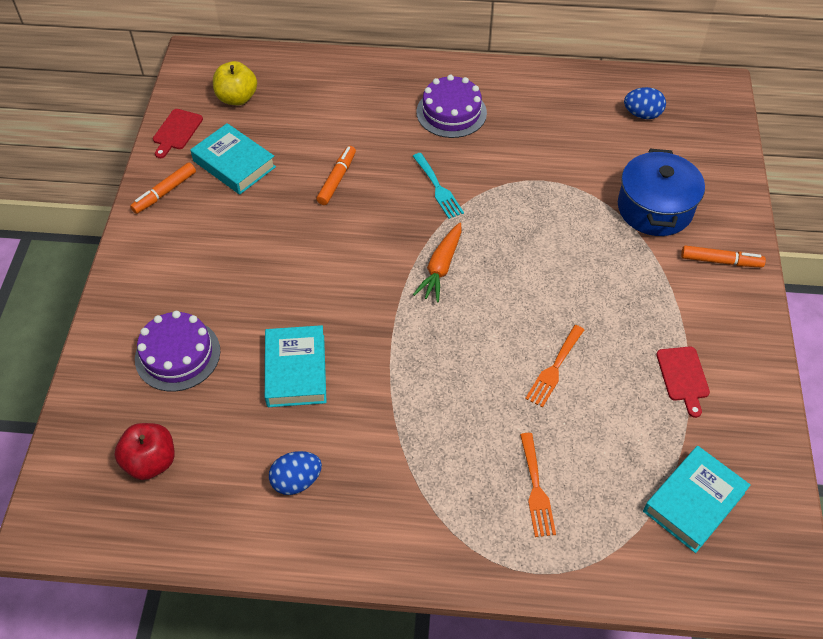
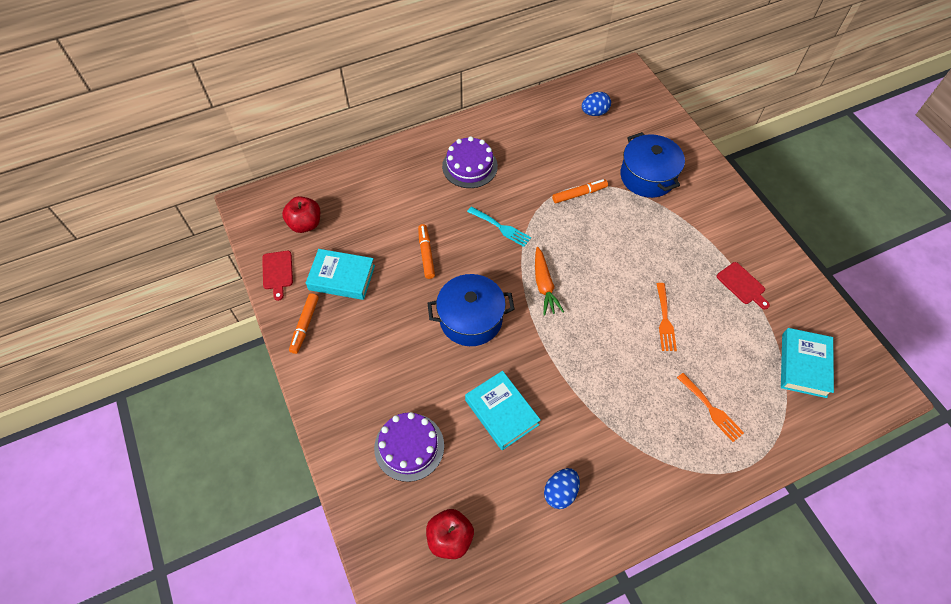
camera: 30 degrees left, 5 degrees up
(237, 98) = (305, 224): yellow apple -> red apple
(334, 264) = (471, 319): none -> blue pot
(721, 261) = (710, 194): orange marker -> orange marker (579, 194)

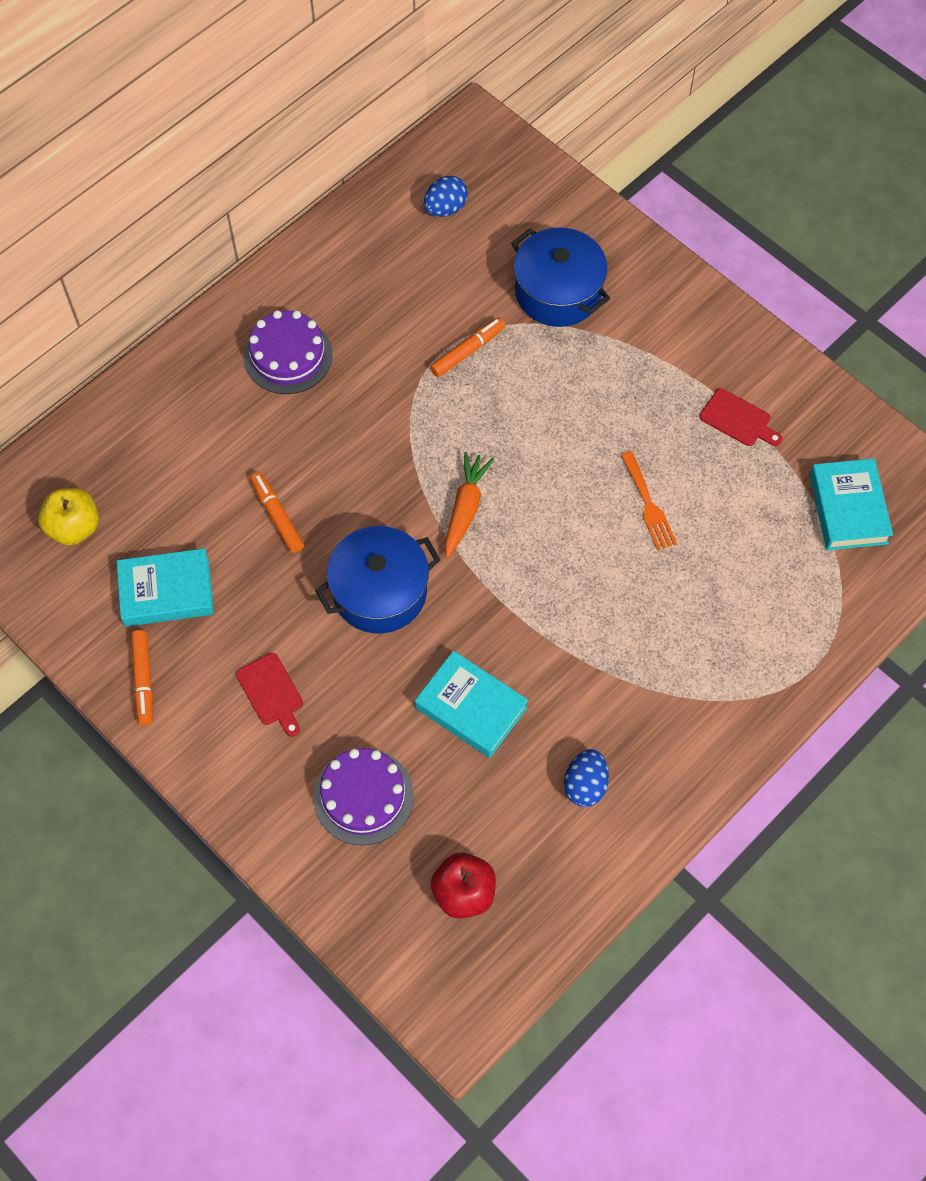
camera: 20 degrees left, 5 degrees up
(277, 272) = (66, 615): red cutting board -> red cutting board (271, 692)
(305, 224) = (74, 527): red apple -> yellow apple
(501, 227) = (372, 440): turquoise fork -> none
(544, 285) = (465, 508): orange carrot -> orange carrot turned 135 degrees counterclockwise
(711, 409) = (745, 609): orange fork -> none

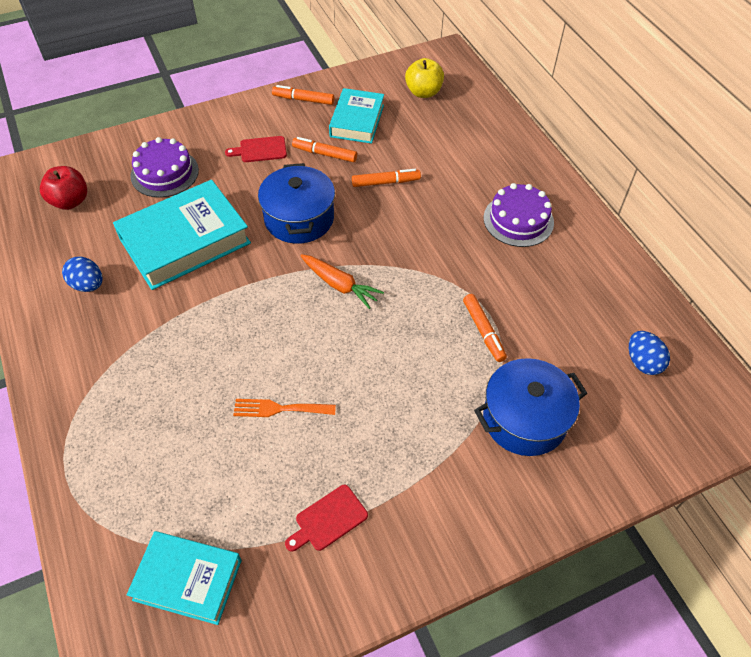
camera: 110 degrees right, 10 degrees down
(250, 607) = (324, 154): none -> orange marker
(471, 708) = (185, 241): turquoise book -> turquoise book, size x1.59

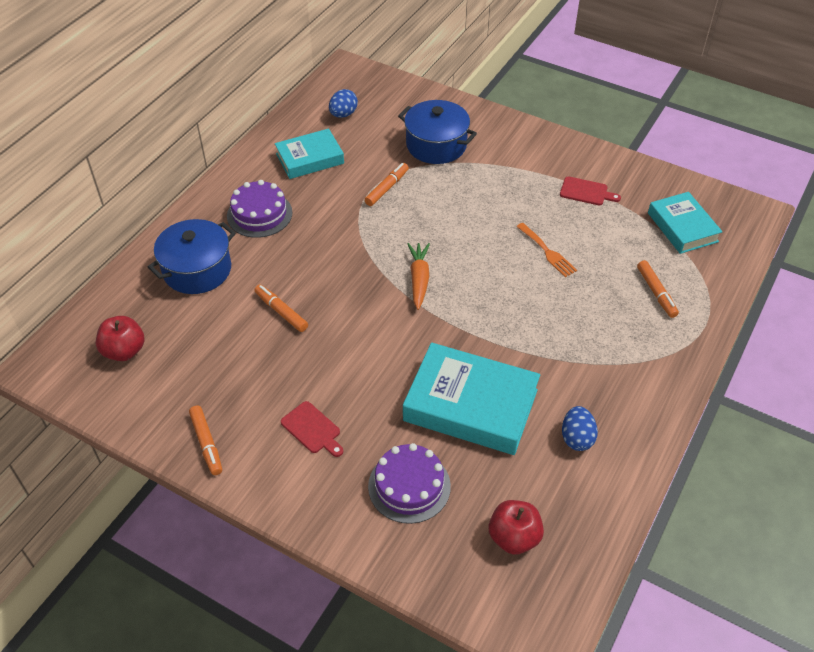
camera: 125 degrees left, 5 degrees down
(299, 218) = (374, 344): blue pot -> blue pot (197, 270)
(324, 154) = (278, 375): orange marker -> orange marker (656, 293)
(357, 121) = (209, 378): turquoise book -> turquoise book (310, 159)
(423, 92) = (124, 351): yellow apple -> red apple

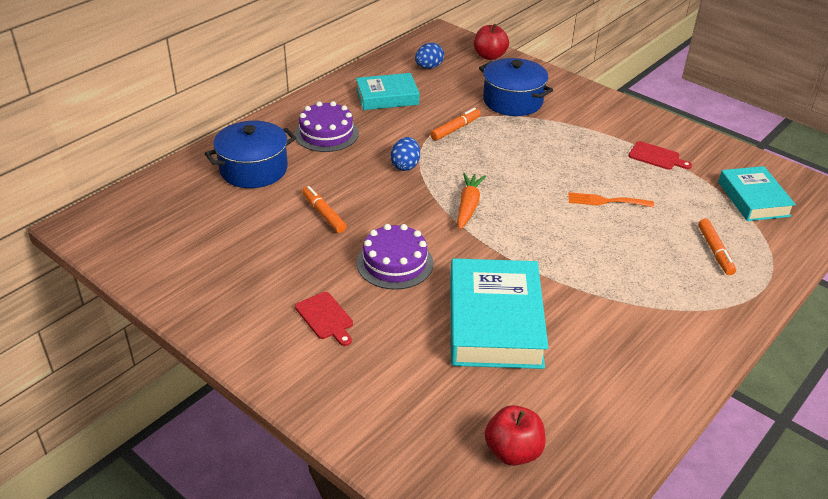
camera: 10 degrees right, 10 degrees down
(124, 351) = (163, 224): red apple -> red apple (489, 56)
(207, 443) = (216, 313): orange marker -> none
(409, 486) = (411, 384): purple cake -> purple cake (395, 263)
(470, 405) = (495, 321): turquoise book -> turquoise book turned 60 degrees clockwise
(547, 252) = (606, 201): orange fork -> orange fork turned 120 degrees clockwise
(577, 438) = (603, 369): blue egg -> blue egg (405, 165)

